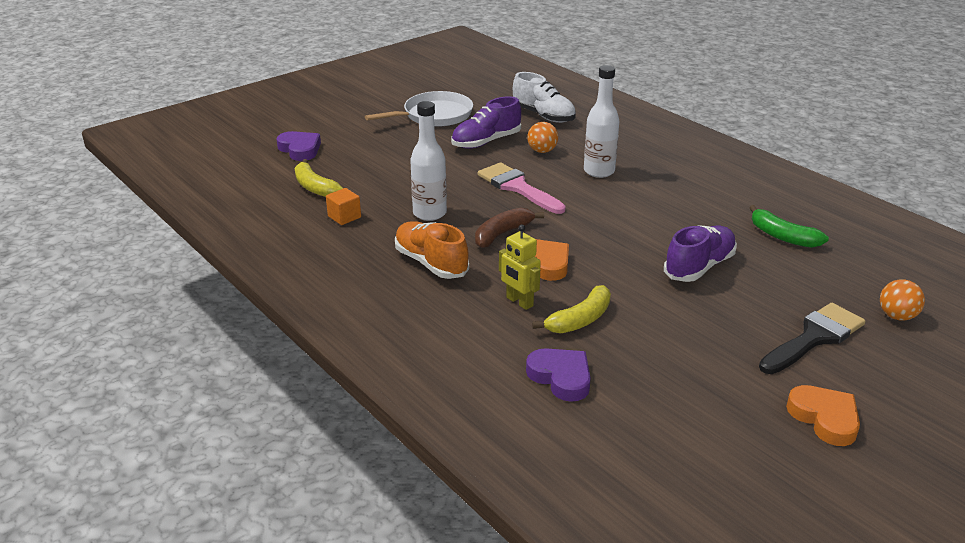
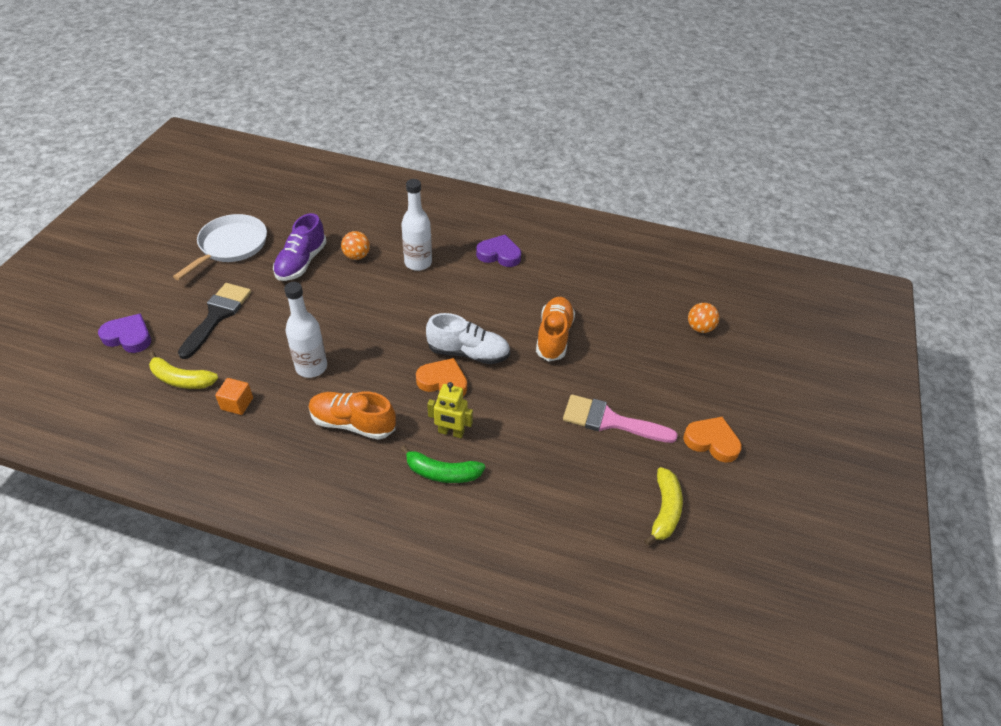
camera: 35 degrees left, 15 degrees up
(502, 234) = (388, 365): brown banana -> none
(517, 187) = (365, 307): pink brush -> pink brush (610, 421)
(543, 116) = (330, 213): white shoe -> white shoe (468, 353)
(561, 377) = (530, 493): purple heart -> purple heart (499, 254)
(580, 320) = (507, 429): yellow banana -> yellow banana (664, 510)
(699, 267) = (554, 336): purple shoe -> orange shoe
(782, 236) = (589, 281): green banana -> green banana (442, 473)
(814, 338) = (665, 372): black brush -> black brush (217, 316)

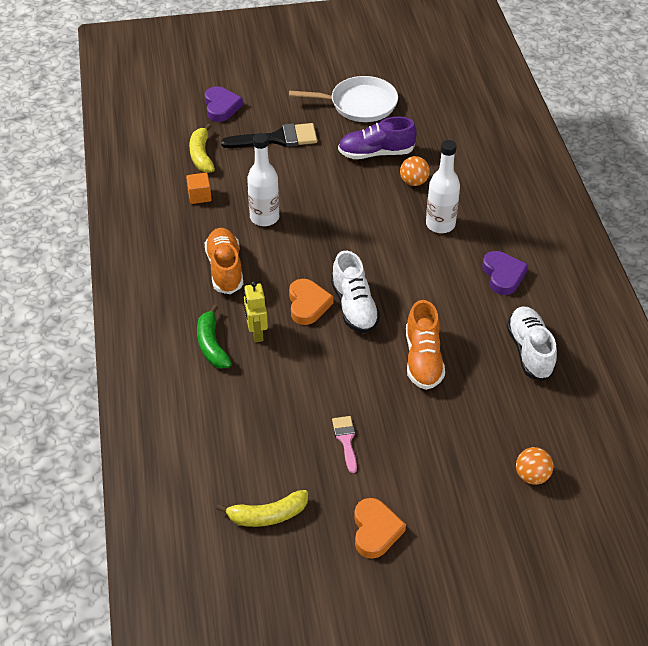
camera: 65 degrees right, 0 degrees up
(554, 336) = (423, 359): orange shoe -> orange shoe turned 105 degrees clockwise
(583, 275) = (530, 351): none -> white shoe
(610, 421) = (346, 440): pink brush -> pink brush, size x0.56

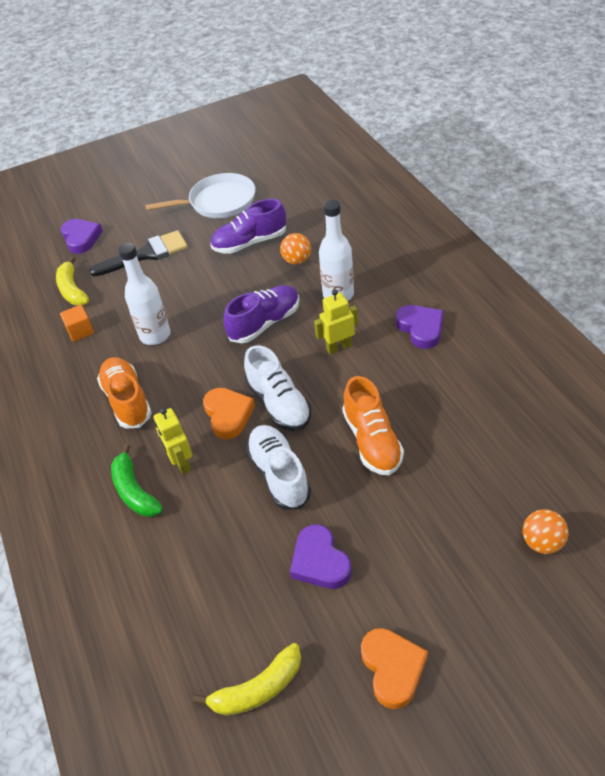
camera: 10 degrees left, 0 degrees up
(346, 440) = (320, 561): pink brush -> purple heart
(365, 233) = (265, 323): none -> purple shoe
(423, 272) = (338, 347): none -> yellow robot
(530, 351) = (480, 400): white shoe -> white shoe (279, 474)

